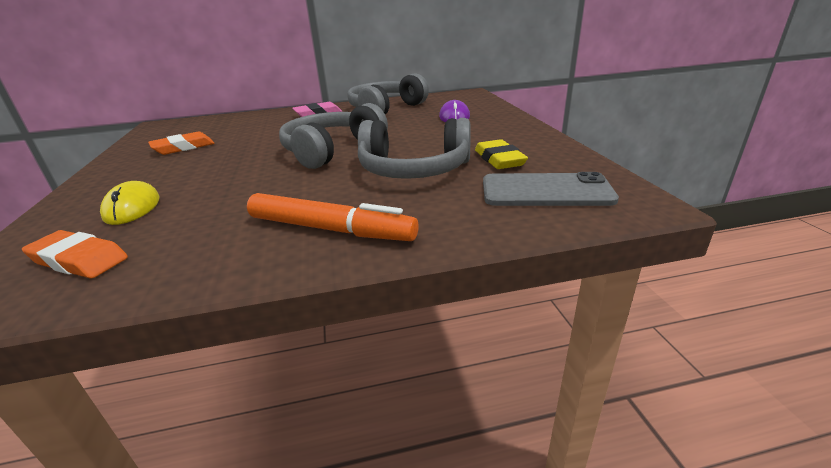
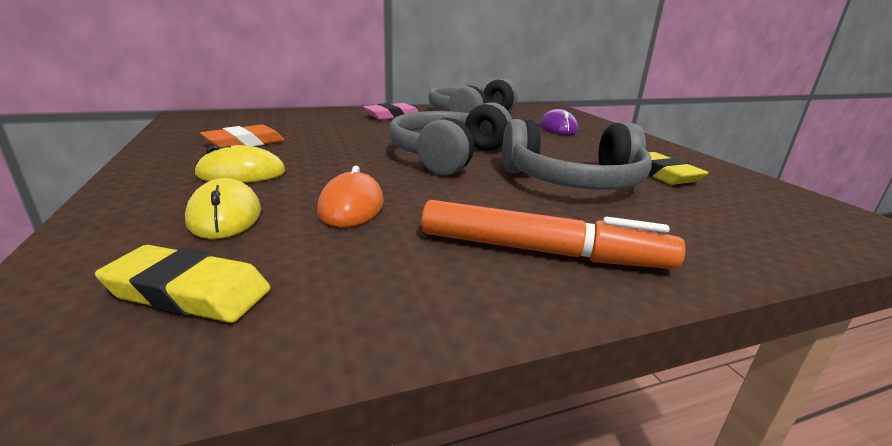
camera: 10 degrees left, 5 degrees down
(79, 260) = (188, 292): orange eraser -> yellow eraser
(164, 174) = (241, 173): none -> yellow mouse
(222, 198) = (351, 206): none -> orange mouse
(546, 191) = (755, 211): grey phone -> none

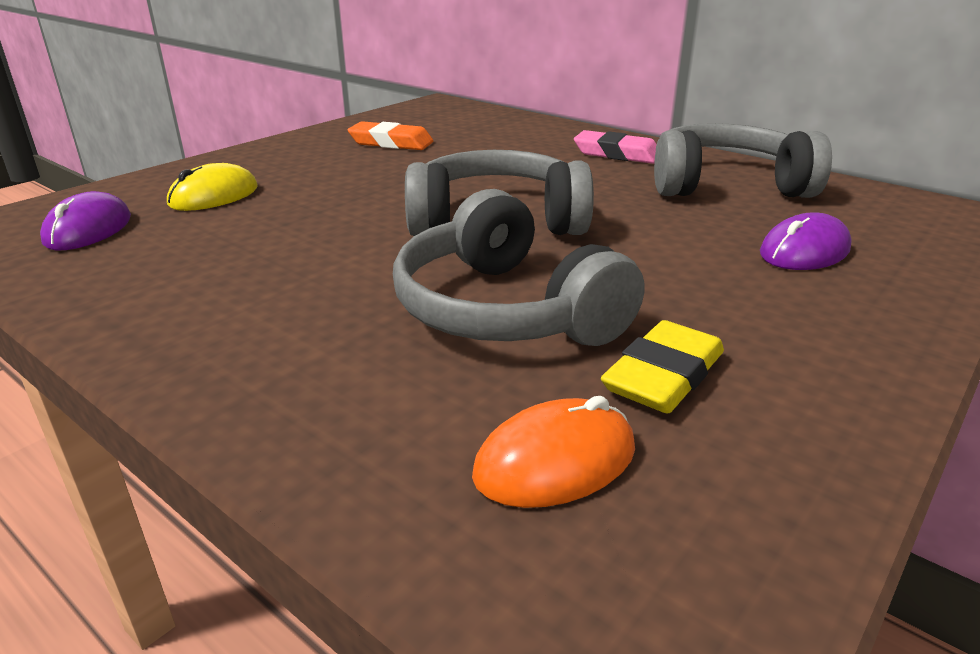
camera: 60 degrees right, 5 degrees up
(188, 292) = (88, 229): yellow eraser -> purple mouse
(241, 173) = (309, 169): yellow mouse -> none
(351, 206) = (276, 225): orange mouse -> orange mouse (555, 461)
(541, 251) = (241, 329): orange marker -> none

